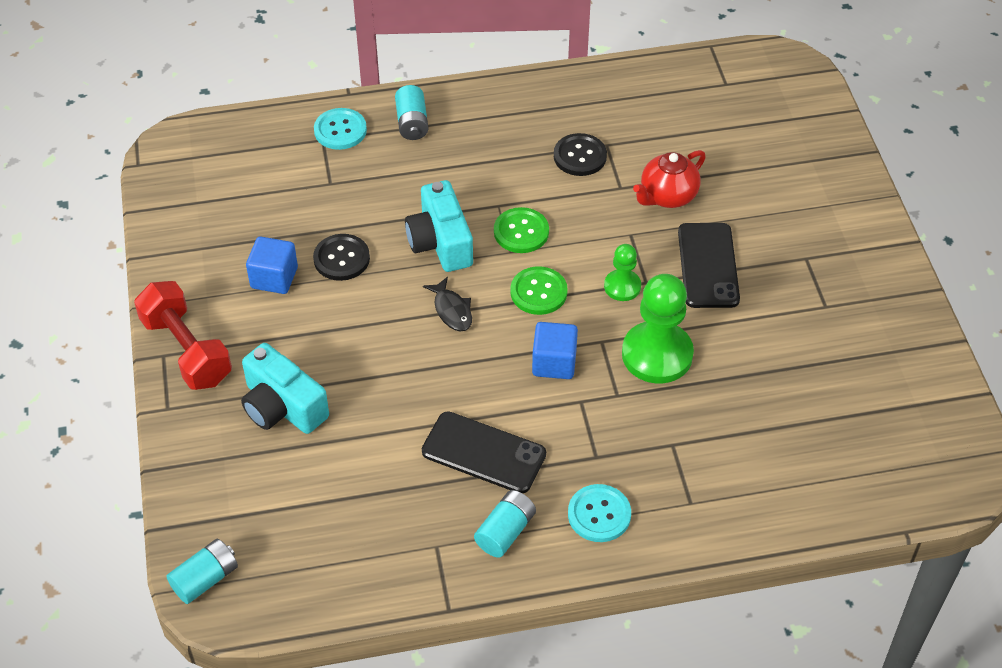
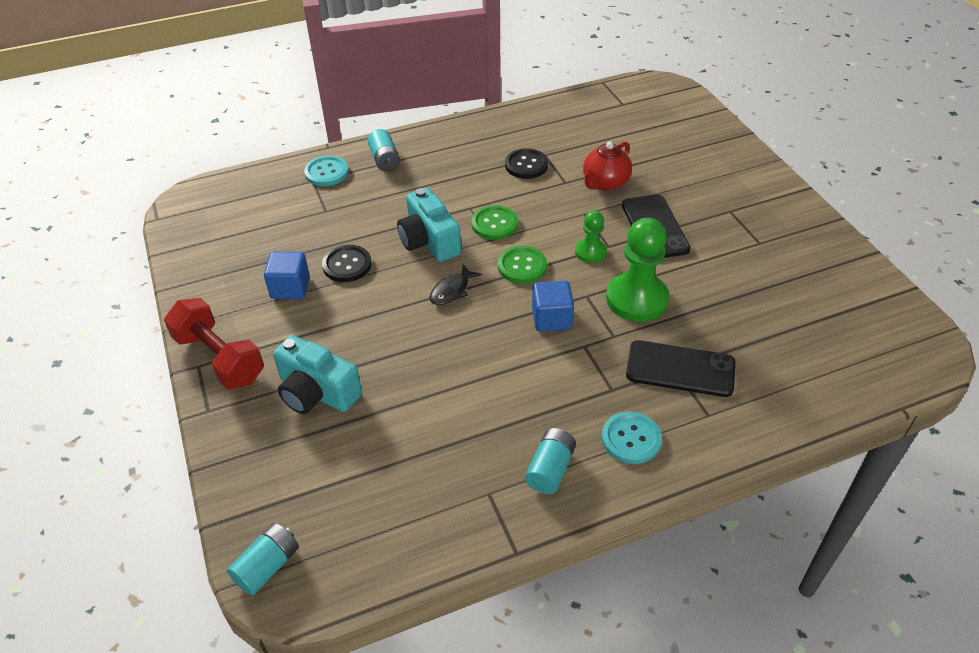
camera: 10 degrees left, 5 degrees down
(452, 310) = (452, 291): black fish -> black fish turned 75 degrees clockwise
(483, 453) = (511, 403): black phone -> black phone (680, 369)

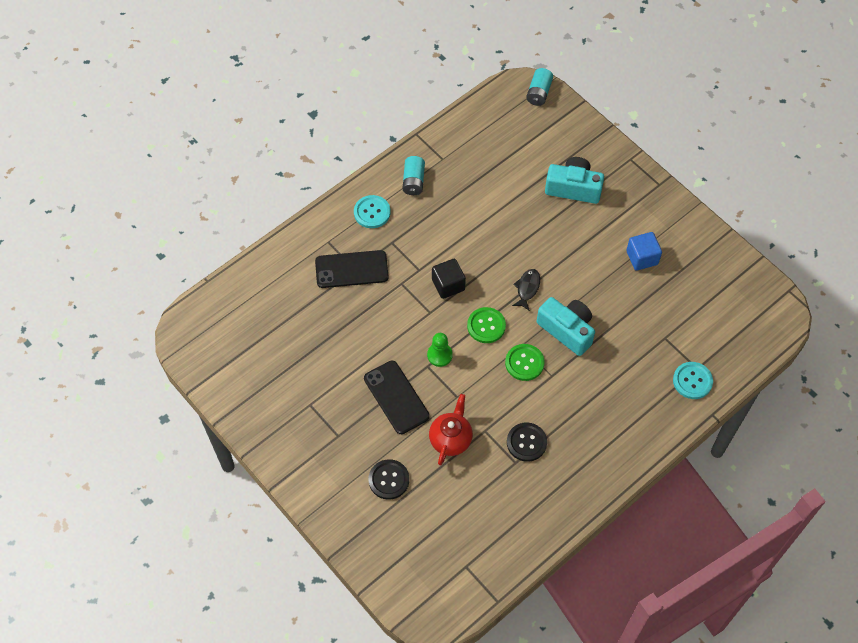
camera: 160 degrees right, 15 degrees up
(219, 358) = (649, 193): red dumbbell -> none
(347, 265) = (615, 289): black button -> black button (389, 480)
(385, 160) = (652, 412): turquoise battery -> none
(551, 318) = (448, 285): blue cube -> black cube
(637, 299) = (393, 319): green pawn -> none

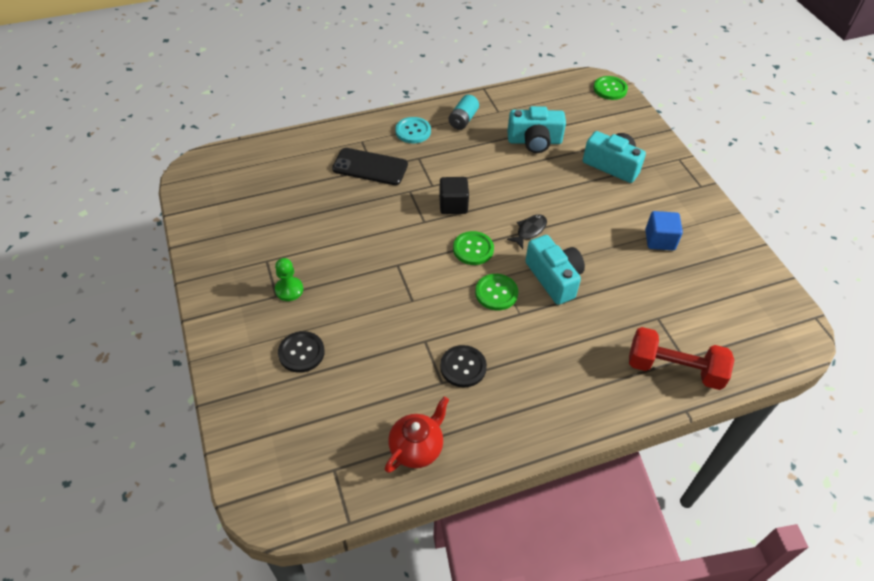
camera: 20 degrees right, 10 degrees down
(396, 397) = (352, 281): black phone -> none
(439, 355) = (414, 259): green pawn -> green pawn (289, 290)
(450, 439) = (385, 336): red teapot -> red teapot (417, 448)
(492, 184) = (534, 141): none -> turquoise camera
(539, 93) = (610, 89): turquoise battery -> green button
(692, 381) = (674, 369): turquoise button -> red dumbbell

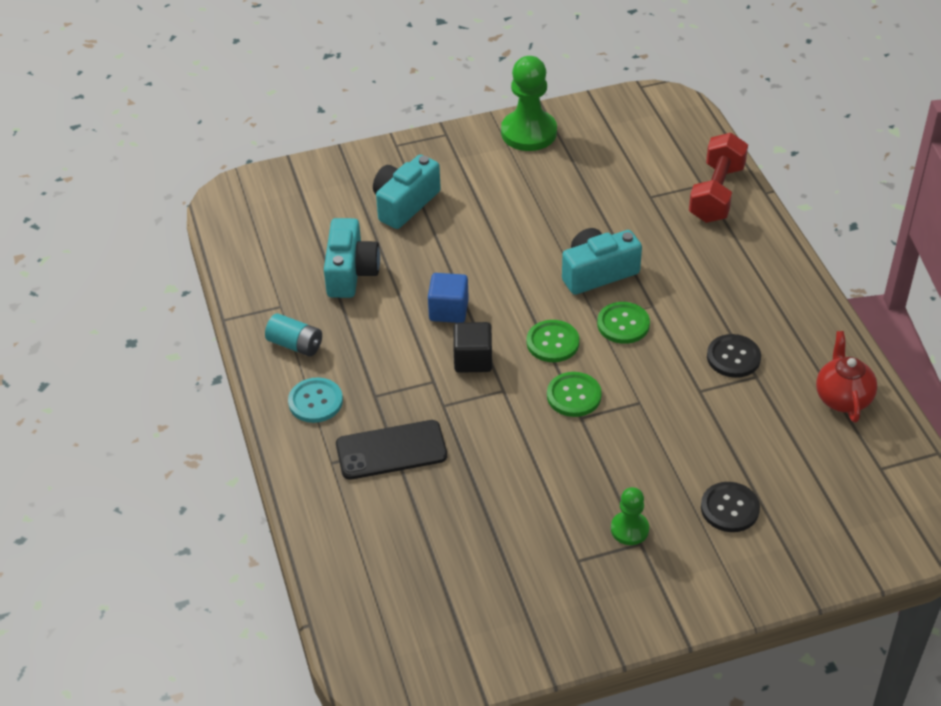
camera: 85 degrees left, 5 degrees down
(370, 167) = (391, 450): black phone -> black phone turned 60 degrees clockwise
(417, 448) = (842, 398): red teapot -> red teapot turned 45 degrees clockwise
(529, 231) = (520, 288): black fish -> none
(610, 89) = (247, 189): green button -> green button (574, 396)
(659, 240) = (535, 179): blue cube -> blue cube (448, 310)
(719, 236) = (529, 133): none -> green pawn

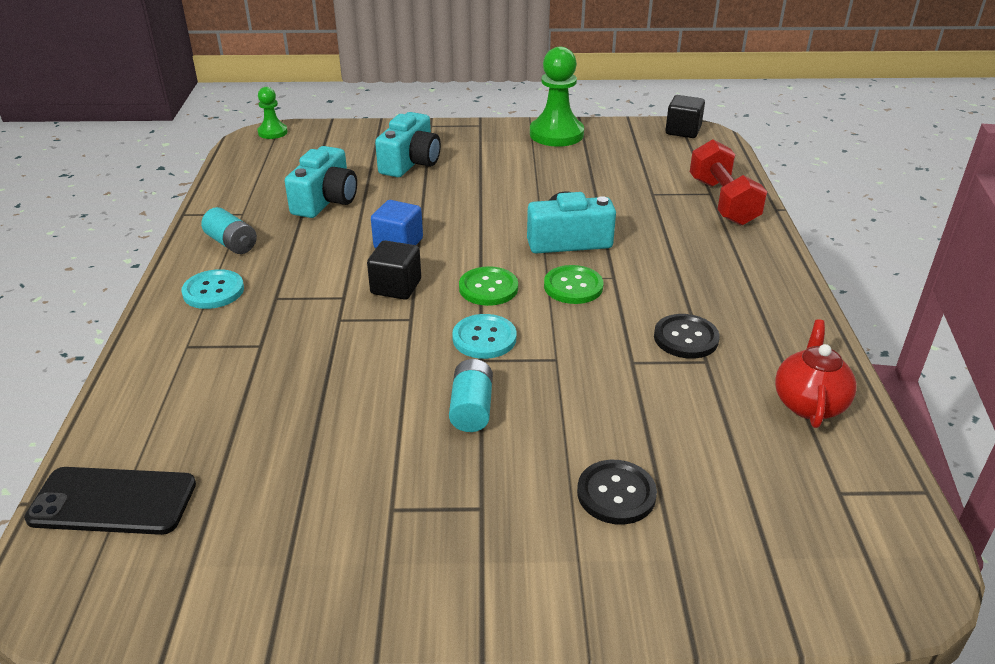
camera: 15 degrees right, 10 degrees down
(391, 450) = (256, 348): black phone -> black phone (113, 501)
(404, 204) = (410, 163): turquoise camera -> turquoise camera turned 150 degrees clockwise
(574, 396) = (484, 338): green button -> turquoise button
(595, 464) = (471, 408): none -> turquoise battery
(629, 529) = (475, 488): green pawn -> green pawn (272, 132)
(649, 102) = (683, 131): none -> black cube
(716, 193) = (723, 202): red dumbbell -> red dumbbell turned 45 degrees counterclockwise

